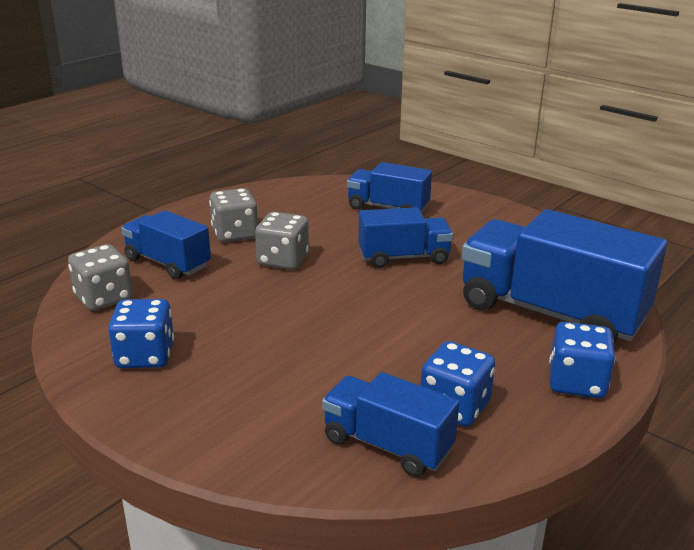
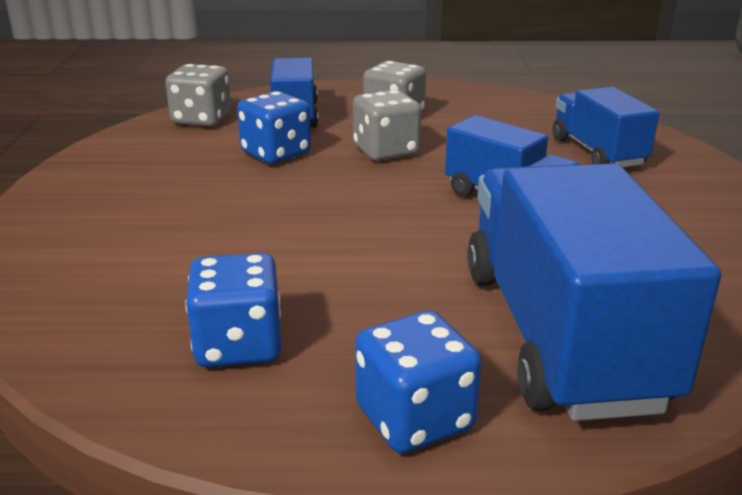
camera: 50 degrees right, 0 degrees up
(145, 356) = (135, 166): blue dice -> blue dice (276, 153)
(387, 445) = (116, 331): blue truck -> none

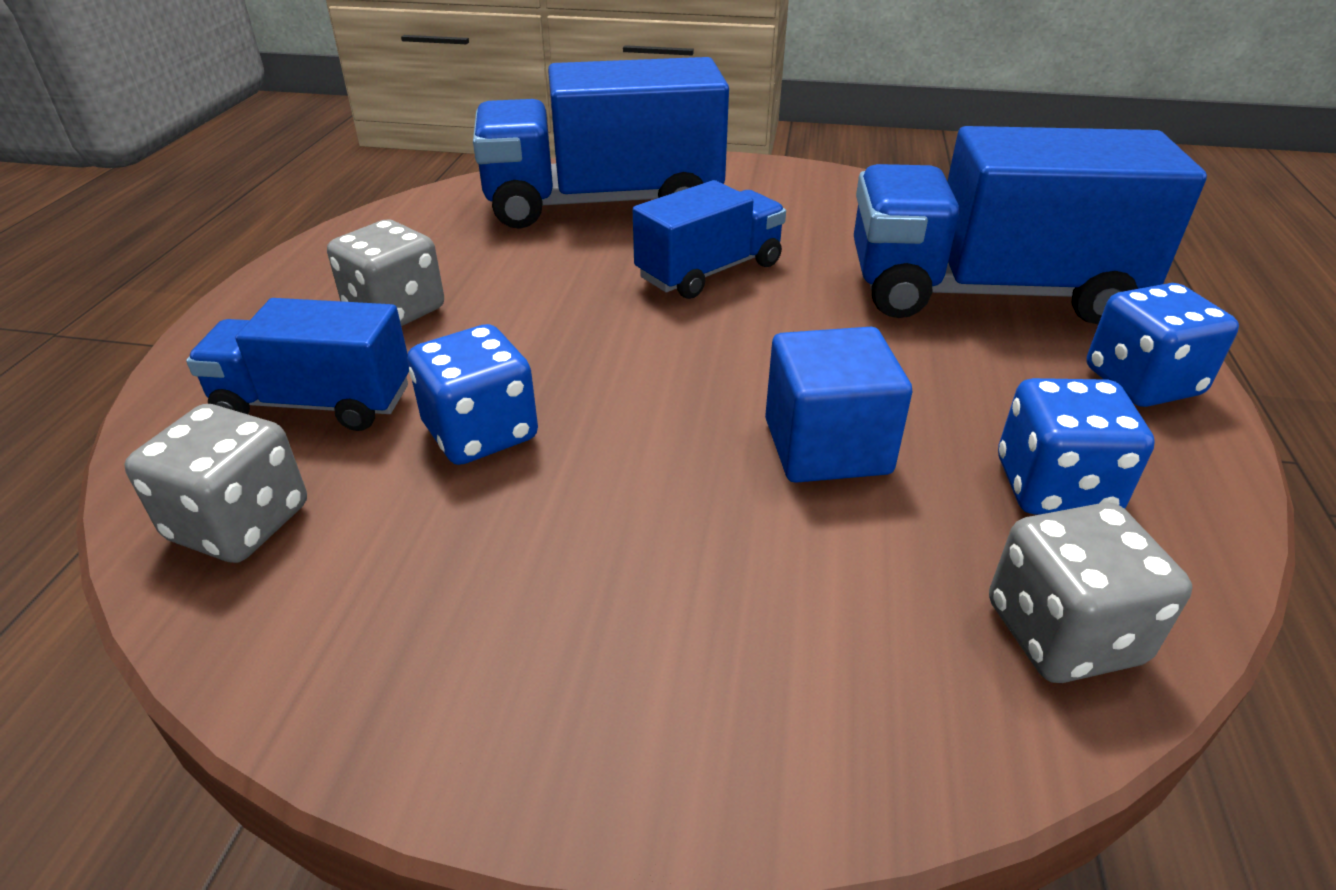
camera: 80 degrees left, 10 degrees up
(278, 252) = (826, 446): none -> blue cube
(386, 151) = (527, 332): grey dice -> grey dice (1063, 633)
(597, 152) = (603, 203): blue truck -> blue truck, size x1.78

